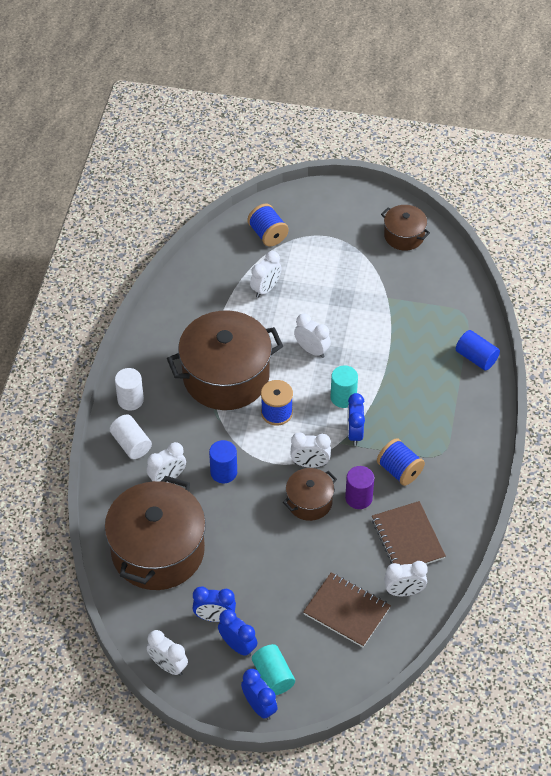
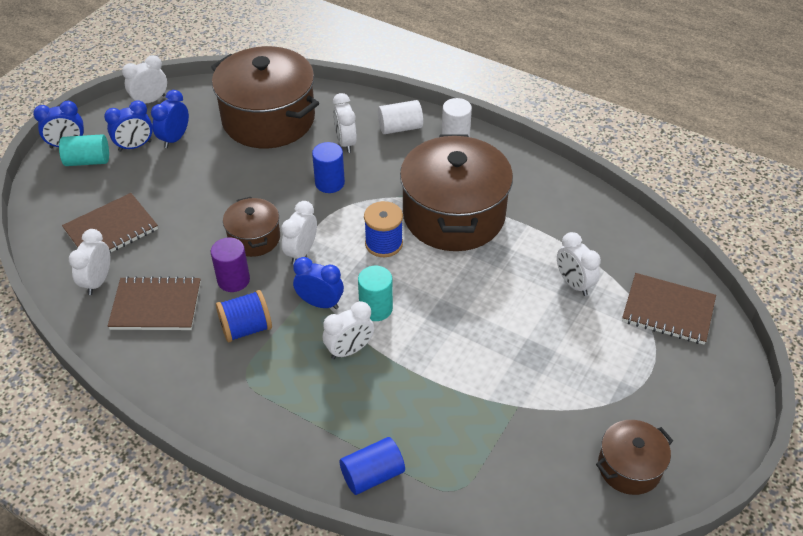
camera: 110 degrees right, 5 degrees down
(268, 234) = (668, 311): blue spool -> brown notebook
(312, 350) = (460, 300): white clock -> white clock (349, 350)

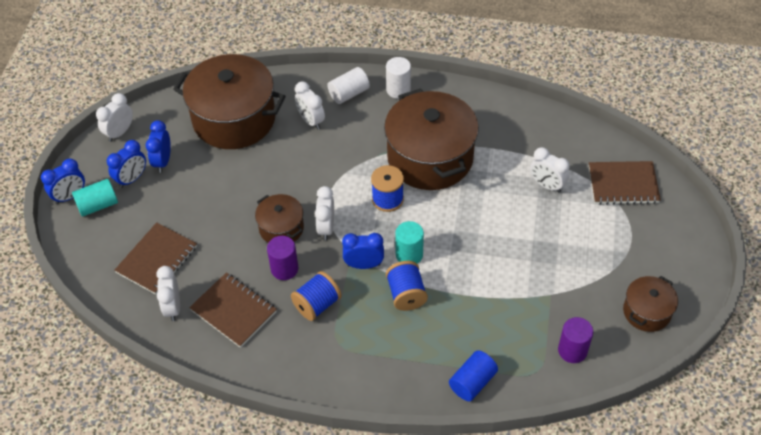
camera: 20 degrees left, 5 degrees up
(156, 305) = (234, 311): brown notebook -> brown notebook turned 60 degrees clockwise
(329, 183) = (317, 161): blue cylinder -> none
(349, 350) = (406, 294): white clock -> blue spool
(512, 480) = (572, 350): none -> purple cylinder

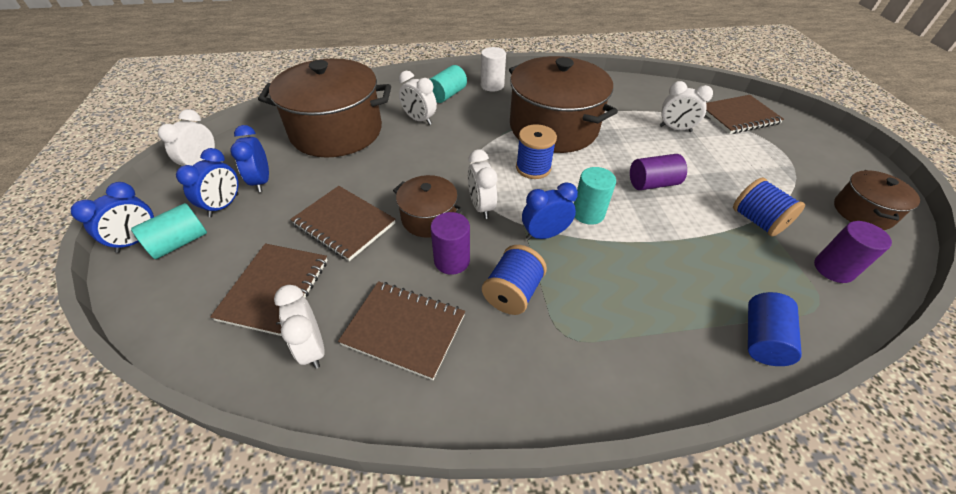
camera: 20 degrees left, 5 degrees down
(216, 218) = (344, 224): none -> brown notebook
(349, 93) = (447, 95): white cylinder -> turquoise cylinder
(406, 294) = (612, 254): blue spool -> blue spool (757, 221)
(482, 240) = (652, 183): none -> purple cylinder

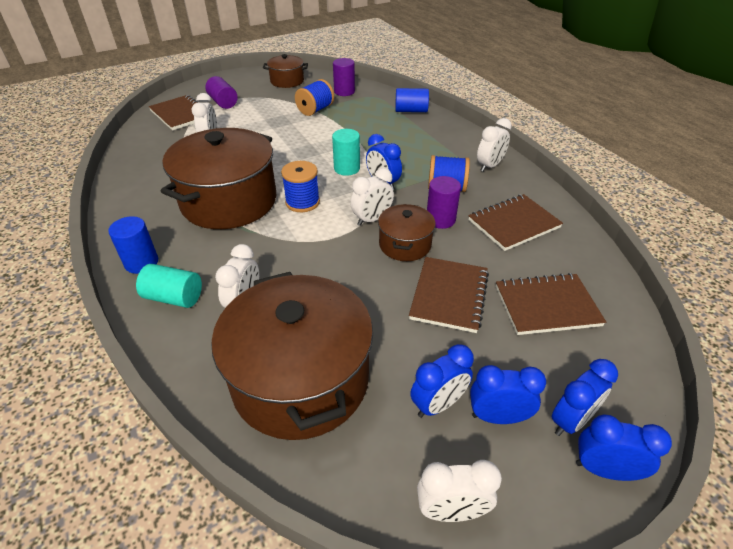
camera: 110 degrees left, 5 degrees down
(179, 242) = (571, 420): turquoise cylinder -> blue clock
(312, 347) = (565, 260): white clock -> white clock (489, 166)
(404, 329) = (513, 224): brown notebook -> brown notebook turned 60 degrees clockwise
(492, 85) = (141, 263): white cylinder -> blue cylinder
(652, 183) = (295, 145): purple cylinder -> purple cylinder (223, 102)

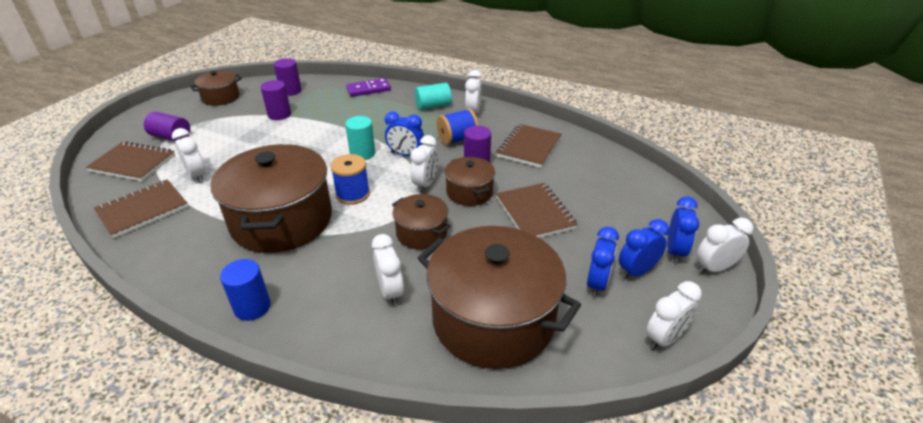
camera: 35 degrees left, 5 degrees down
(174, 297) = (320, 318): turquoise cylinder -> turquoise cylinder (433, 106)
(315, 110) = (279, 115): blue spool -> purple cylinder
(322, 264) = (421, 233): none -> brown pot
(411, 110) = (368, 89): blue cylinder -> purple domino
(546, 306) = (599, 191): brown notebook -> brown notebook (143, 210)
(604, 470) = (714, 268): blue clock -> white clock

